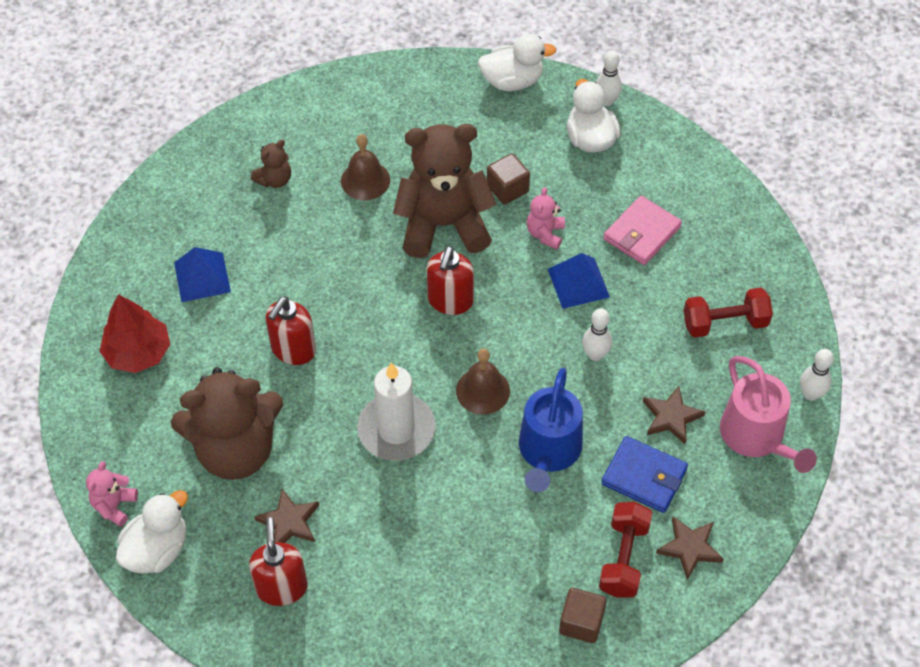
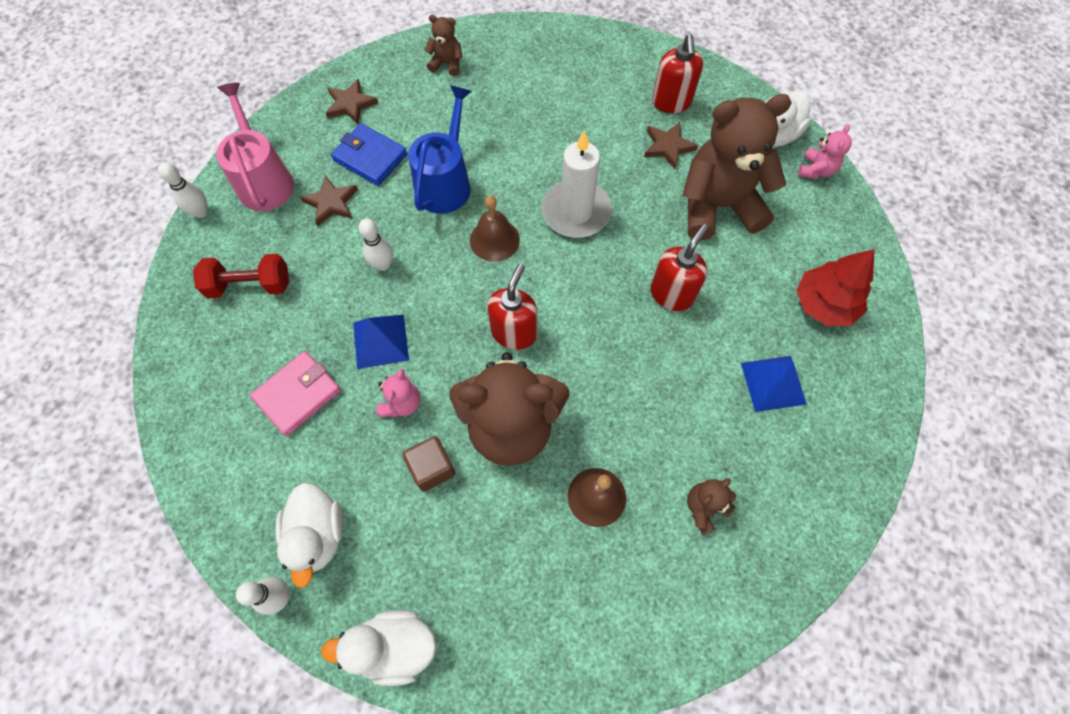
camera: 175 degrees left, 10 degrees up
(581, 622) = (447, 64): brown cube -> brown teddy bear
(624, 558) = (404, 101): red dumbbell -> none

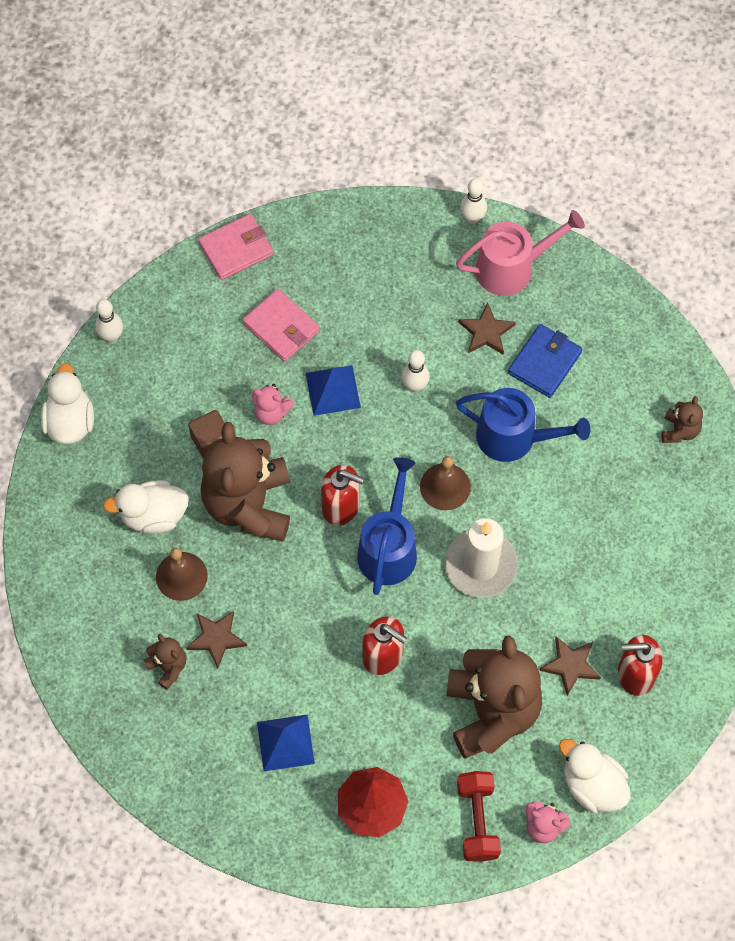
camera: 90 degrees right, 0 degrees up
(188, 446) = (236, 249): none -> pink wallet
(250, 285) = (391, 273): red dumbbell -> red dumbbell (477, 820)
(318, 534) = (158, 357): white duck -> white duck (153, 515)
(350, 104) = (615, 337): brown star -> brown star (216, 638)
(560, 289) = (388, 548): none -> blue watering can

